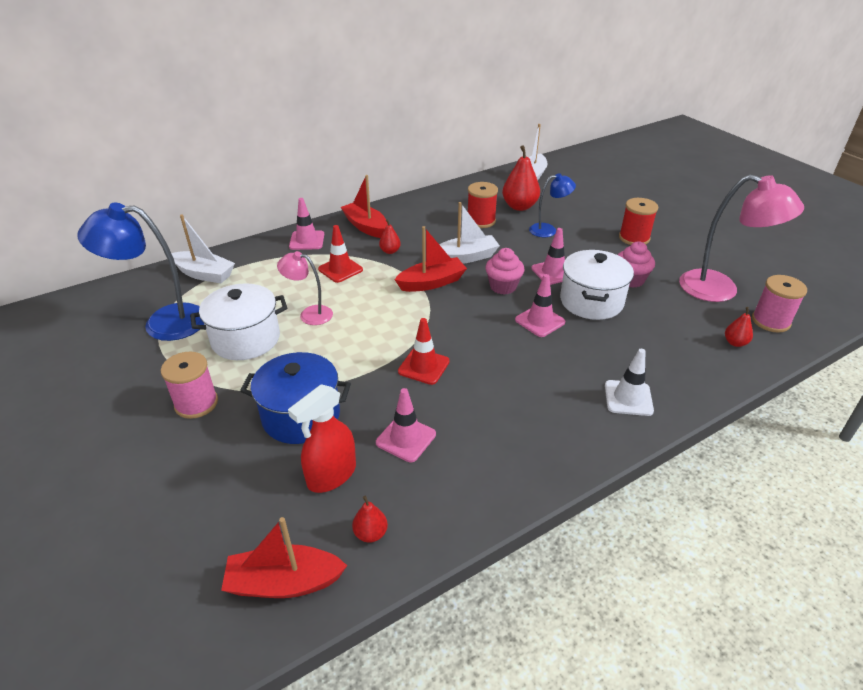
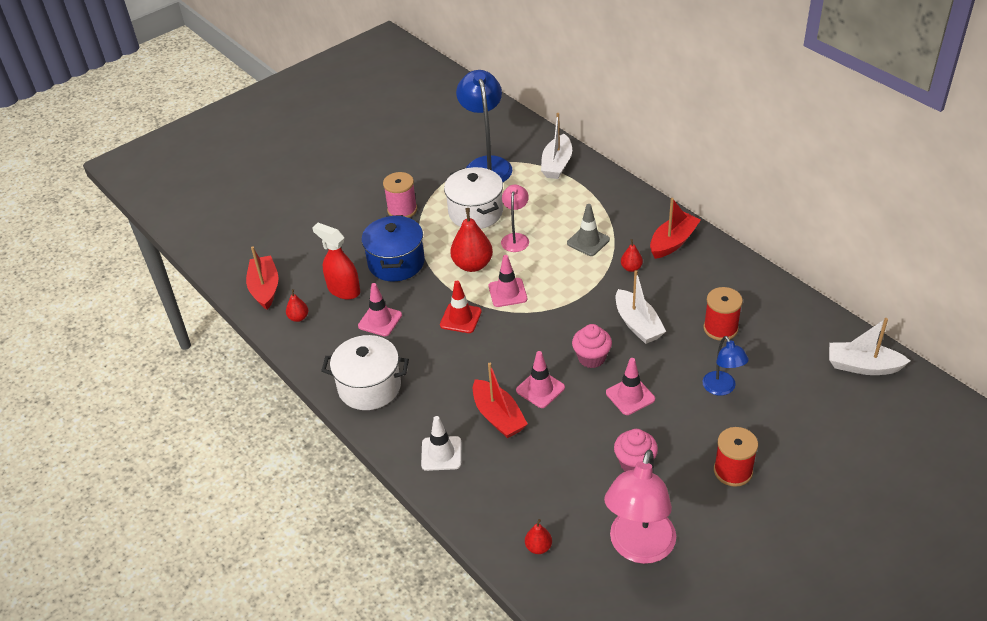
camera: 85 degrees right, 5 degrees up
(307, 240) = (631, 209): pink traffic cone -> pink traffic cone (507, 292)
(340, 269) = (588, 241): red traffic cone -> grey traffic cone
(432, 283) = (584, 306): red boat -> red boat (498, 416)
(519, 206) = (770, 359): red pear -> red pear (472, 265)
(591, 301) = (583, 428): white pot -> white pot (369, 387)
(770, 321) = (585, 588): pink spool -> none

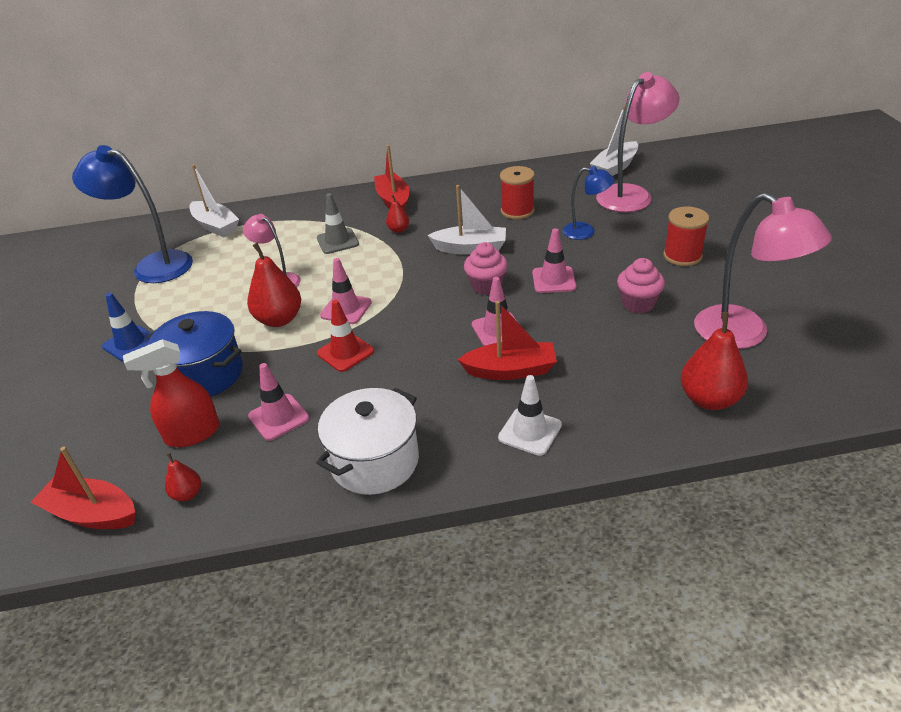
camera: 60 degrees left, 5 degrees down
(402, 210) = (130, 343): pink spool -> blue traffic cone
(475, 212) = (208, 294): white pot -> none
(538, 547) = (709, 399): red pear -> red pear, size x1.94
(818, 397) = (631, 194): none -> pink lamp

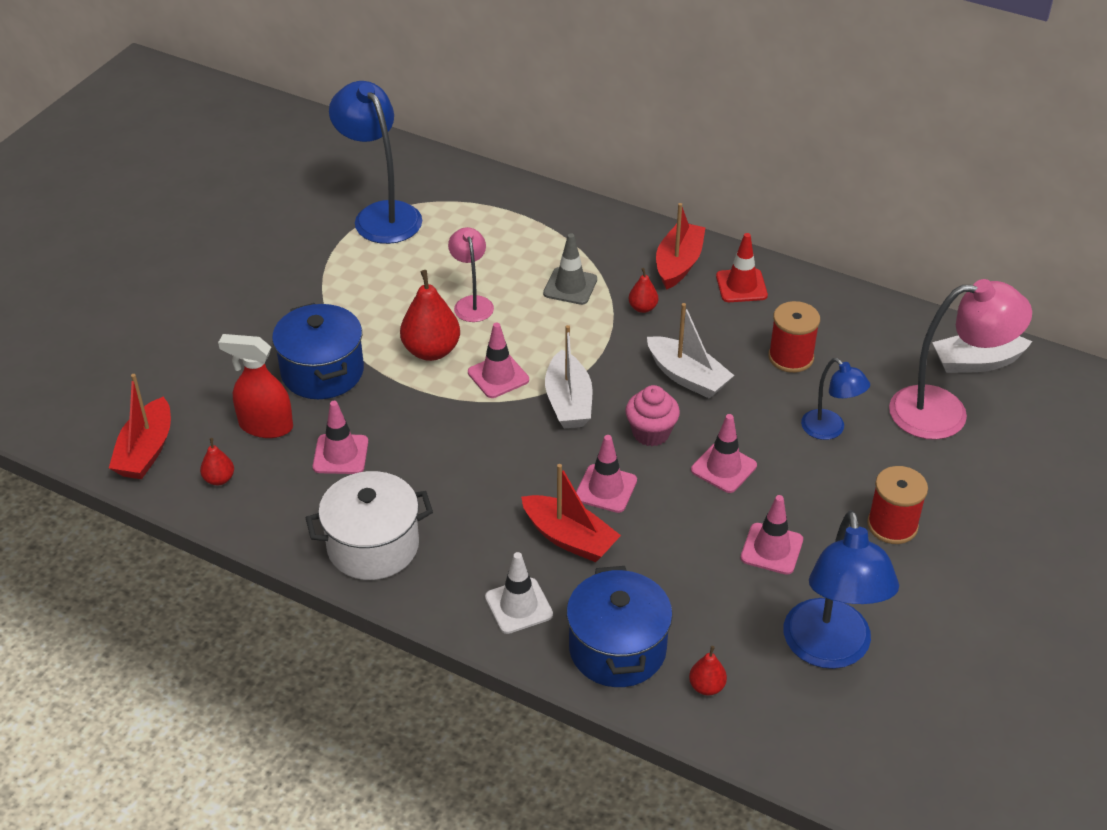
camera: 35 degrees right, 5 degrees up
(92, 514) = (146, 451): red boat -> red boat turned 135 degrees counterclockwise
(130, 343) = (293, 299): blue traffic cone -> none
(215, 226) = (477, 195): white boat -> white boat (568, 402)
(345, 352) = (452, 424): red traffic cone -> red traffic cone (741, 286)
(627, 414) = (617, 649): none -> blue pot
(638, 304) = (771, 549): pink cupcake -> pink traffic cone
(709, 399) = (706, 686): red pear -> red pear, size x0.51
(744, 334) = (829, 650): pink lamp -> blue lamp

